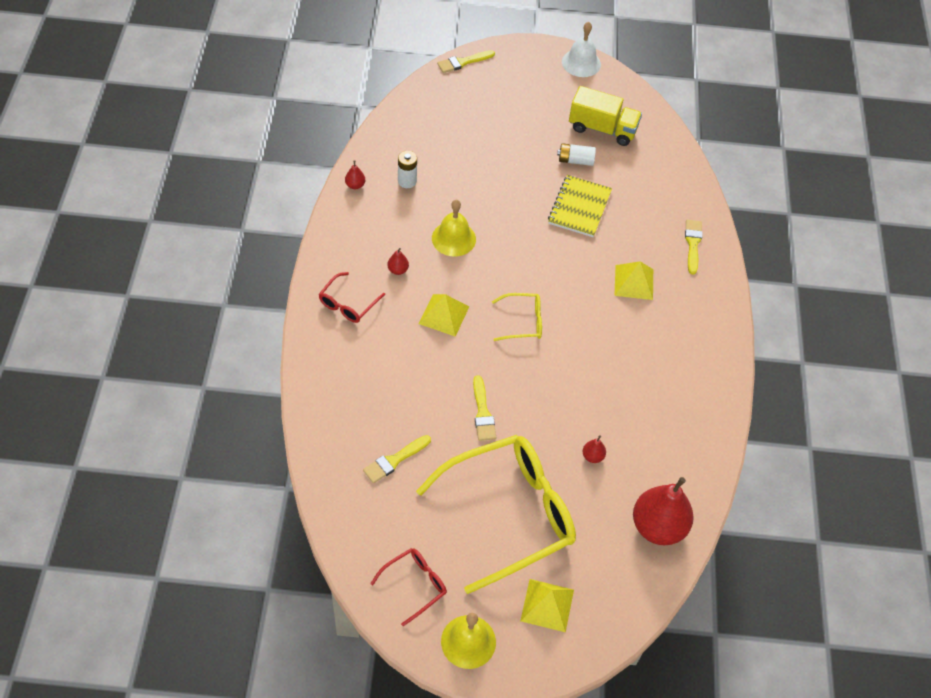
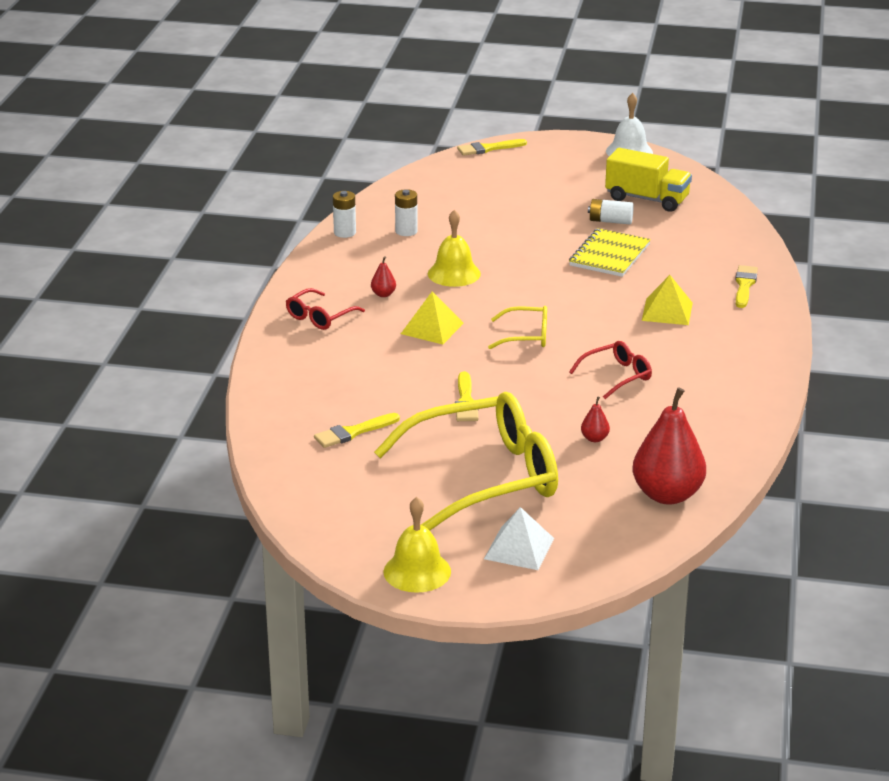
camera: 10 degrees right, 25 degrees down
(355, 185) = (345, 232): red pear -> white battery
(415, 585) = (360, 526): red glasses -> red glasses (617, 376)
(547, 605) = (519, 548): yellow pyramid -> white pyramid

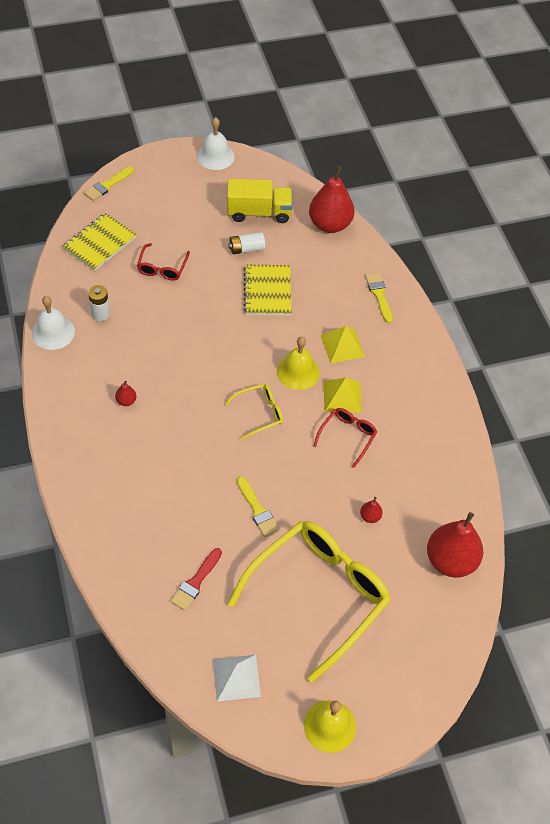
camera: 30 degrees left, 25 degrees up
(319, 317) = (92, 448): red glasses -> red glasses (162, 268)
(345, 232) = (53, 332): white battery -> white bell
(353, 432) = (196, 582): yellow brush -> red brush
(432, 328) = (185, 430): yellow pyramid -> yellow pyramid (342, 396)
(446, 185) = (100, 243): none -> yellow notebook
(454, 273) = (166, 355): yellow bell -> yellow bell (298, 372)
(519, 548) = (385, 666): white pyramid -> white pyramid (236, 677)
(726, 224) = (330, 224): none -> red pear

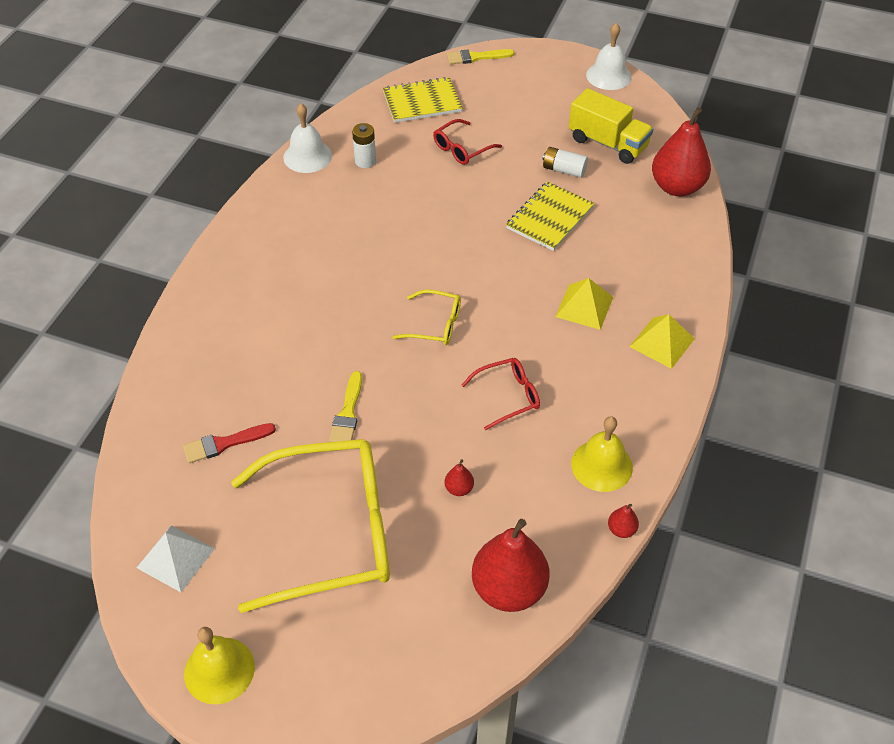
camera: 40 degrees right, 5 degrees down
(126, 401) = (316, 246): red pear -> red pear (621, 530)
(298, 372) = (512, 307): yellow bell -> yellow bell (601, 465)
(342, 396) = (538, 355): yellow pyramid -> yellow pyramid (662, 342)
(379, 295) = (672, 278): yellow brush -> none

